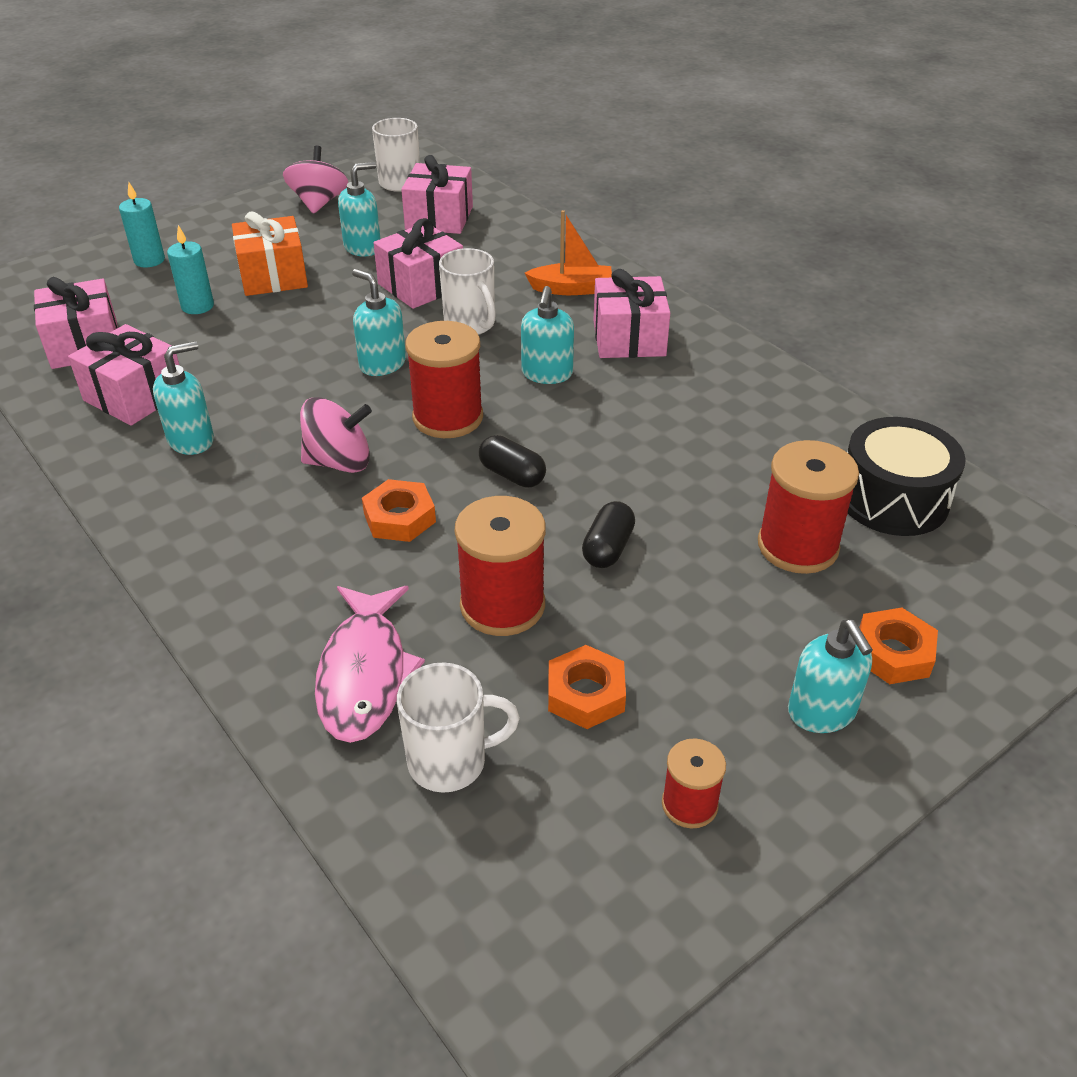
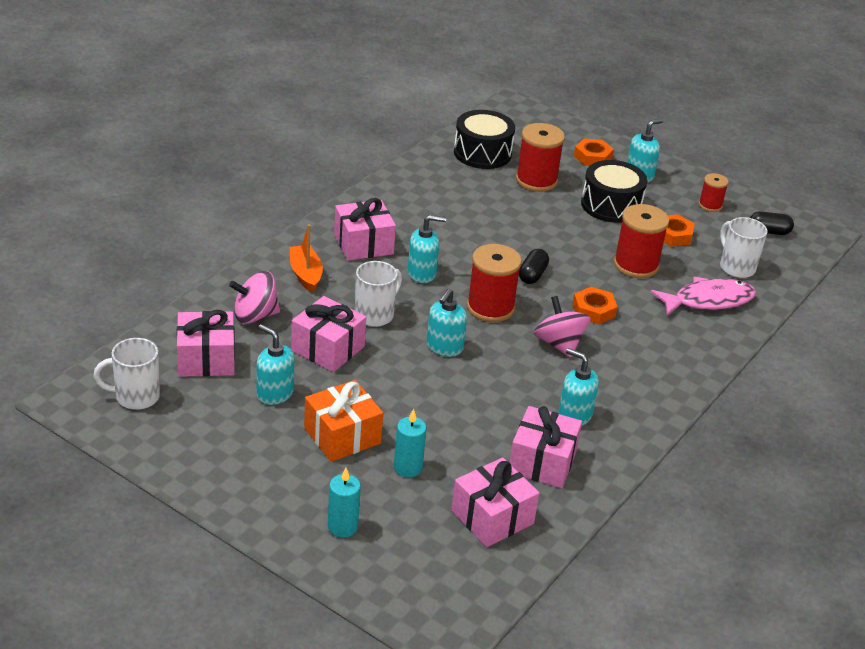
camera: 110 degrees left, 5 degrees down
(319, 203) = (194, 442): pink spinning top -> pink spinning top (255, 315)
(608, 548) = (573, 236): black capsule -> black capsule (769, 231)
(704, 628) = (611, 205): none -> black drum

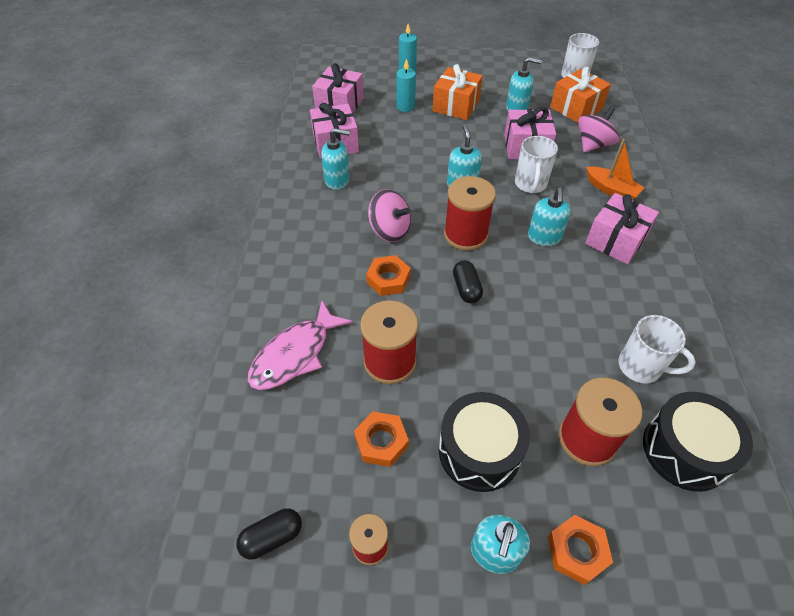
camera: 150 degrees right, 15 degrees up
(206, 359) = (576, 108): pink gift -> orange gift
(422, 274) = (544, 237): turquoise soap dispenser -> turquoise soap dispenser turned 45 degrees counterclockwise
(736, 267) = (287, 429): white mug -> white mug (641, 367)

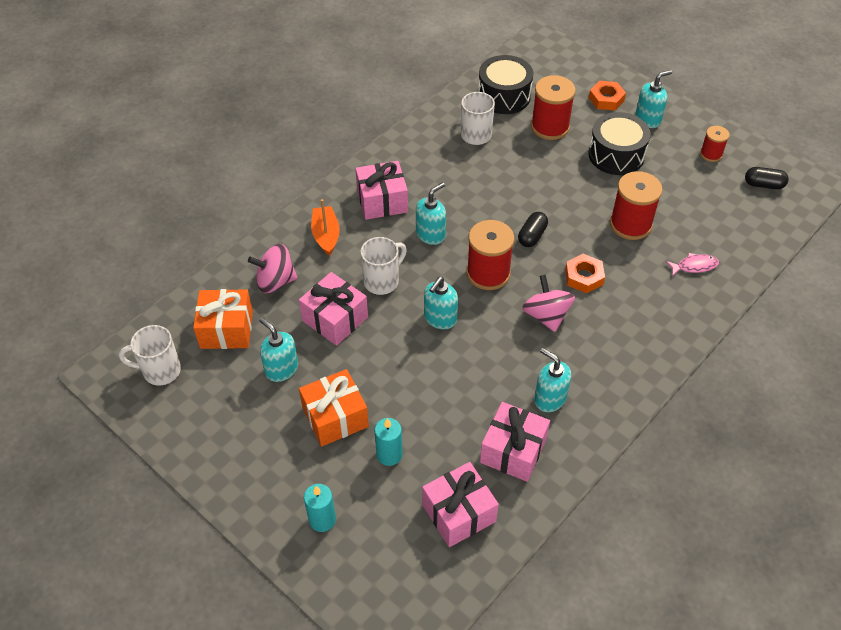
camera: 140 degrees left, 0 degrees up
(295, 354) = (694, 266): pink fish -> pink fish, size x0.53
(381, 441) = (671, 189): orange nut -> none

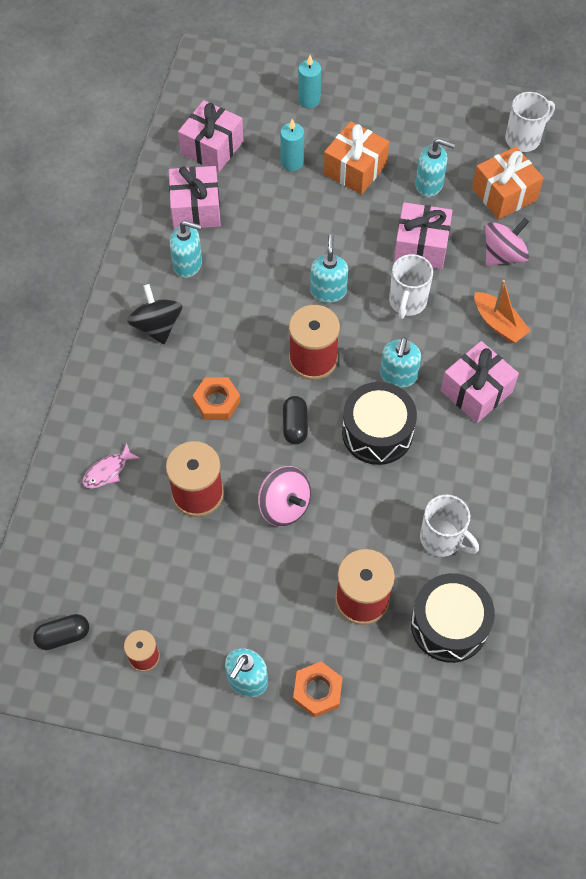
camera: 150 degrees right, 10 degrees up
(546, 315) = (232, 341): pink spinning top -> pink spinning top (284, 506)
(605, 356) = (157, 326): none -> black spinning top
(616, 155) = (259, 593): black drum -> black drum (377, 432)

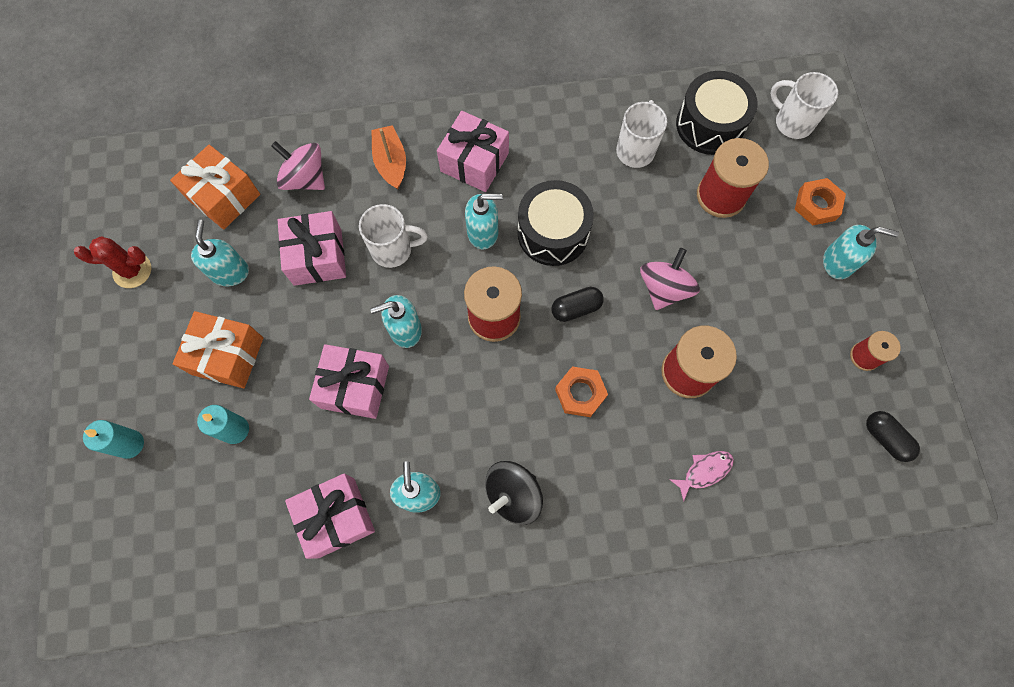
camera: 110 degrees left, 10 degrees up
(108, 471) = (704, 471): pink fish -> pink fish turned 60 degrees counterclockwise
(212, 147) = (235, 535): pink gift -> pink gift (355, 387)
(455, 123) = (132, 270): none -> red cactus
(498, 324) = (391, 162): orange boat -> orange boat turned 45 degrees counterclockwise
(523, 139) = (140, 197): white mug -> white mug (792, 122)

